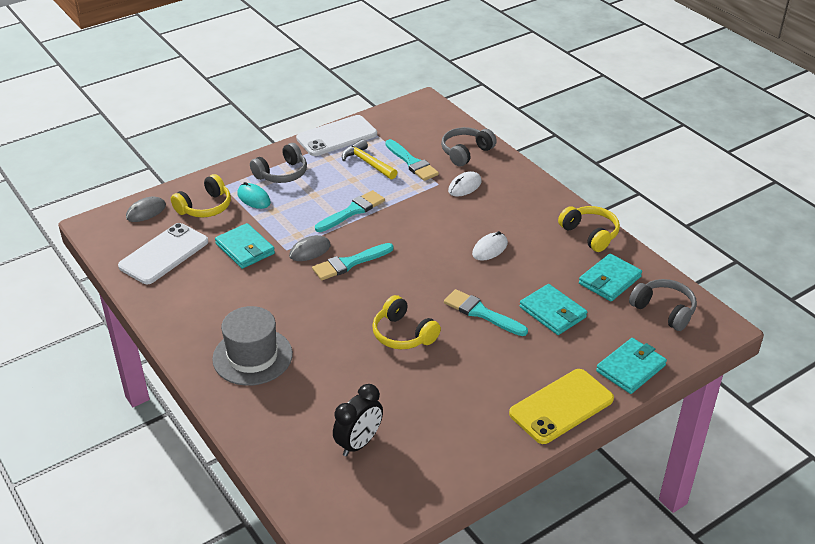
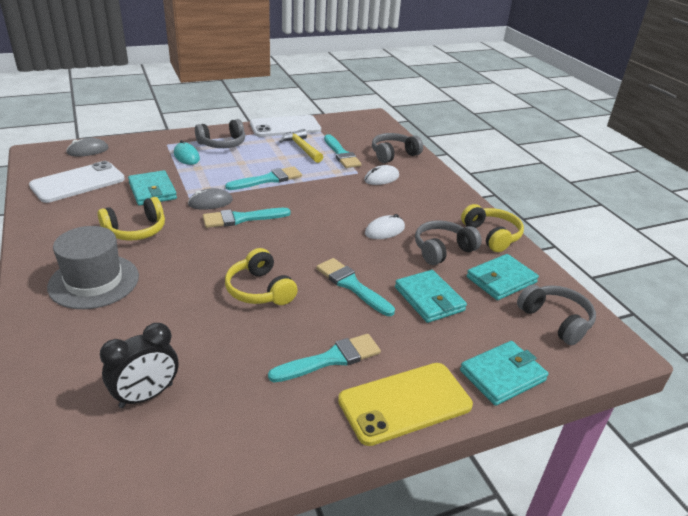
camera: 10 degrees right, 5 degrees down
(205, 207) = (140, 155): yellow headphones -> yellow headphones (136, 230)
(490, 383) = (331, 359): none -> turquoise brush
(549, 259) = (442, 250): none -> grey headphones

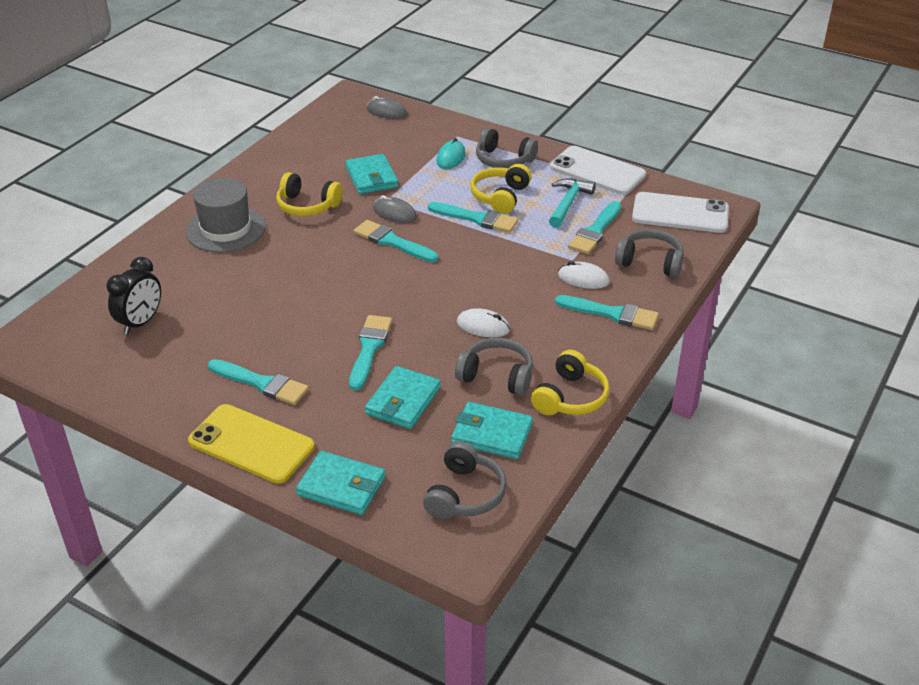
camera: 55 degrees right, 5 degrees up
(78, 182) = (334, 140): white phone -> white phone (680, 213)
(146, 395) = (141, 322): black clock -> black clock turned 75 degrees counterclockwise
(152, 191) = (371, 177): turquoise wallet -> turquoise wallet turned 45 degrees counterclockwise
(260, 290) = (305, 306): yellow headphones -> yellow headphones (500, 197)
(301, 148) = (568, 203): yellow hammer -> turquoise hammer
(426, 186) = (612, 314): none -> turquoise brush

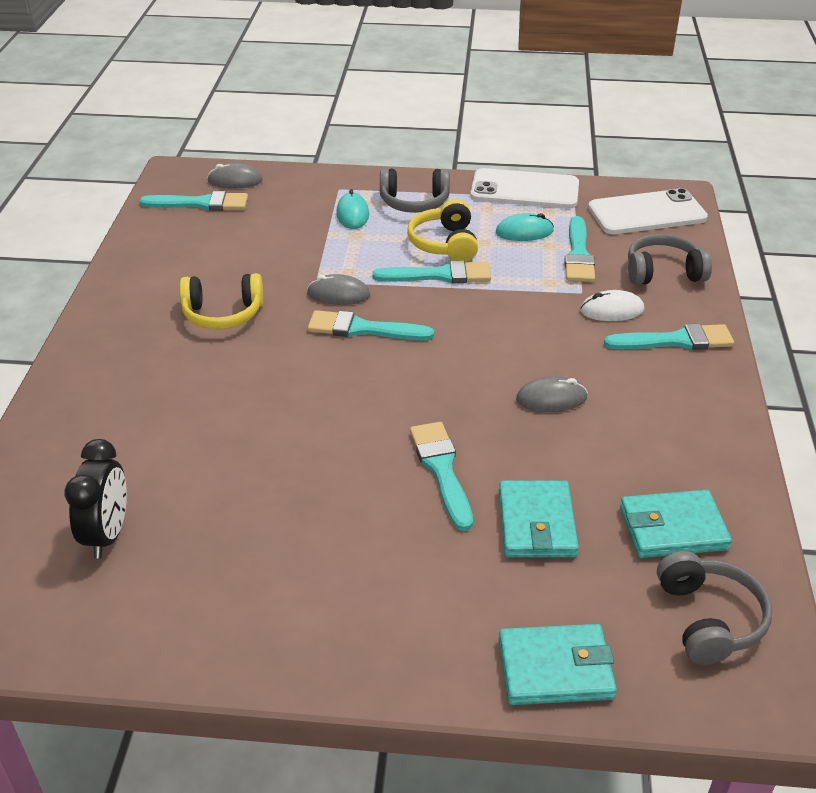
camera: 25 degrees left, 0 degrees up
(225, 229) = (137, 372): grey hat -> none
(251, 444) = (392, 655): yellow phone -> none
(262, 383) = (341, 563): turquoise brush -> turquoise brush (201, 204)
(371, 177) = (277, 259): turquoise wallet -> none
(483, 326) = (551, 399): white mouse -> grey mouse
(496, 376) = (617, 454): grey headphones -> none
(568, 203) = (524, 232): turquoise hammer -> turquoise mouse
(570, 397) = (718, 452): yellow headphones -> none

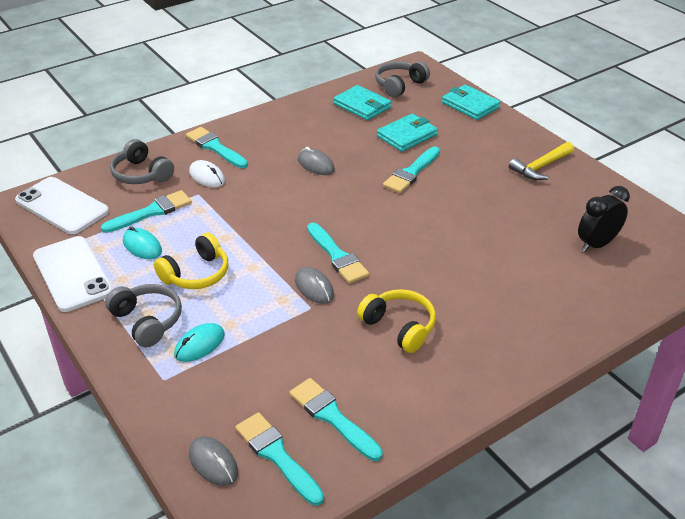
camera: 130 degrees left, 0 degrees up
(300, 615) = (541, 167): none -> yellow hammer
(439, 275) = (240, 256): turquoise brush -> turquoise brush (332, 417)

